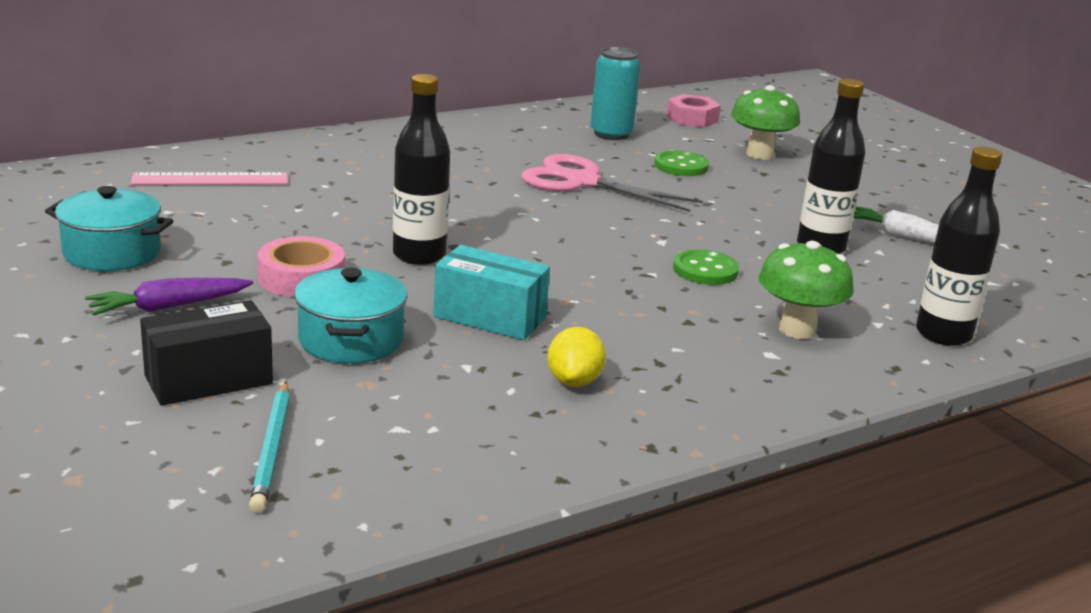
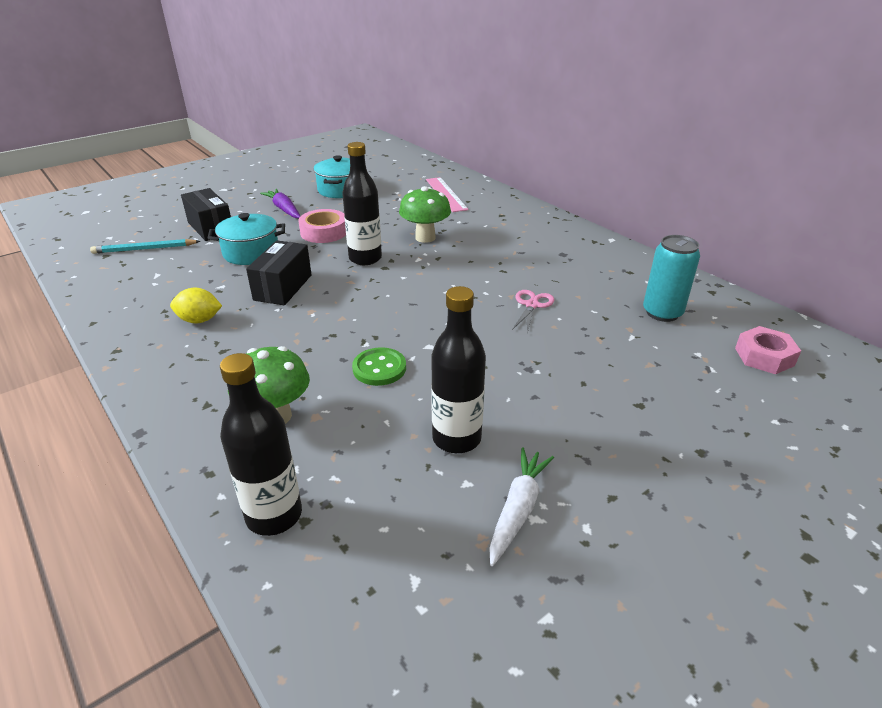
camera: 85 degrees right, 10 degrees up
(490, 317) = (283, 287): turquoise box -> black box
(582, 182) = (532, 305): pink scissors -> pink scissors, size x0.52
(681, 166) = (613, 352): green button -> none
(759, 154) = (696, 403): green mushroom -> green mushroom (425, 238)

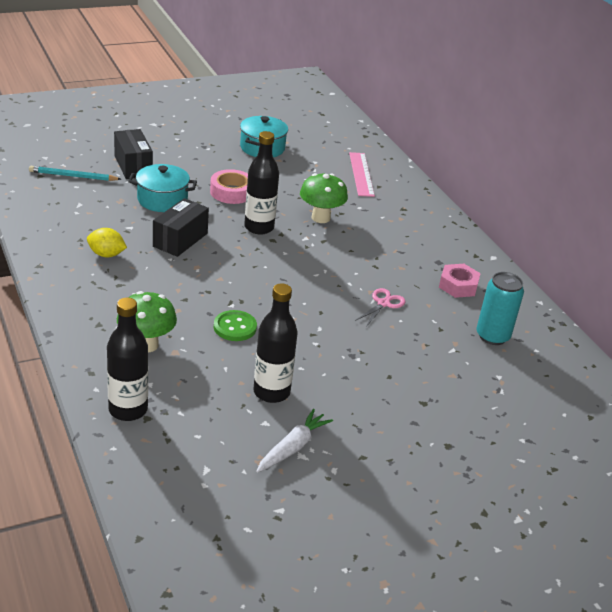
camera: 10 degrees right, 0 degrees up
(284, 209) = (203, 159): purple carrot -> none
(764, 357) = (553, 392): pink nut -> pink nut (458, 286)

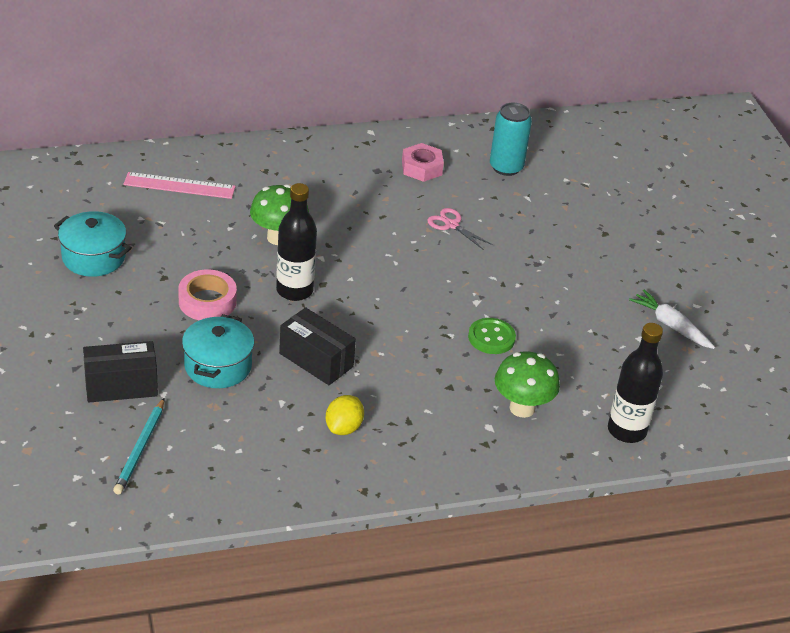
camera: 80 degrees left, 5 degrees up
(271, 392) = (595, 327): black bottle -> none

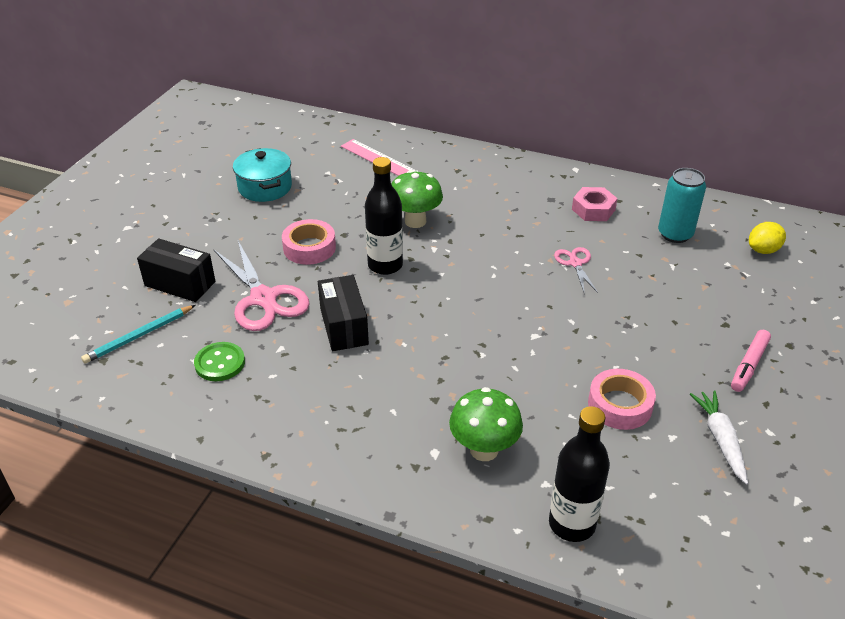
camera: 40 degrees right, 0 degrees up
(218, 366) = (263, 299): turquoise pot -> pink scissors
(344, 428) = (306, 392): yellow lemon -> yellow lemon (763, 250)
(491, 337) = (517, 372): green button -> green button (220, 363)
(585, 330) = (620, 405): none -> pink tape
(646, 260) = (749, 365): none -> pink marker

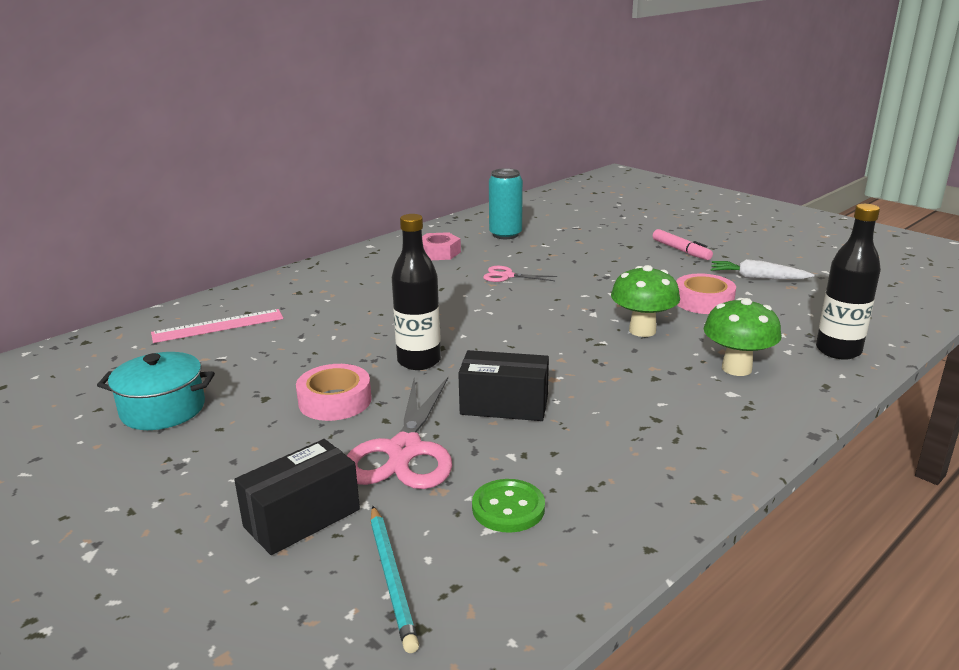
camera: 65 degrees left, 15 degrees down
(263, 299) = (404, 451): pink scissors -> pink scissors turned 105 degrees clockwise
(415, 221) = (360, 330): green mushroom -> green mushroom (642, 330)
(763, 250) = (553, 215): yellow lemon -> none

